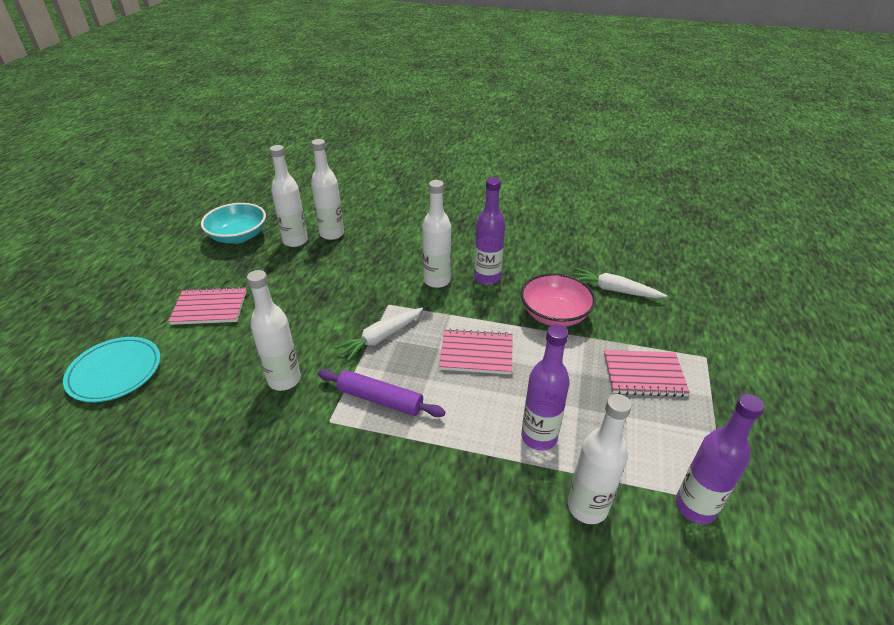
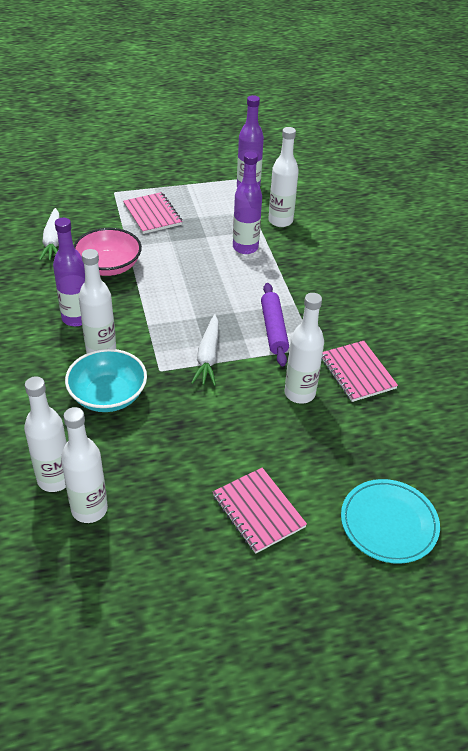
camera: 120 degrees left, 5 degrees up
(238, 236) = (111, 583): turquoise bowl -> turquoise bowl (108, 395)
(381, 338) = (208, 356): white carrot -> white carrot turned 75 degrees clockwise
(476, 353) = (187, 295): pink notebook -> pink notebook (357, 372)

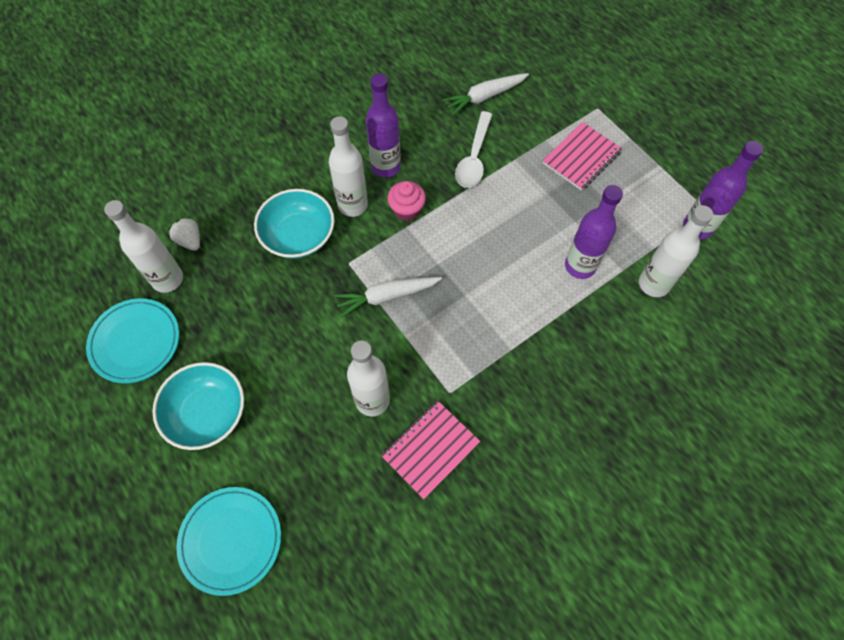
camera: 70 degrees right, 20 degrees up
(55, 479) = (190, 240): white bottle -> white strawberry
(109, 266) = (474, 158): pink bowl -> white spoon
(131, 319) = (407, 210): none -> pink cupcake
(148, 554) = (135, 342): none -> turquoise plate
(258, 511) = (207, 413): pink notebook -> turquoise bowl
(273, 329) = (457, 342): purple rolling pin -> none

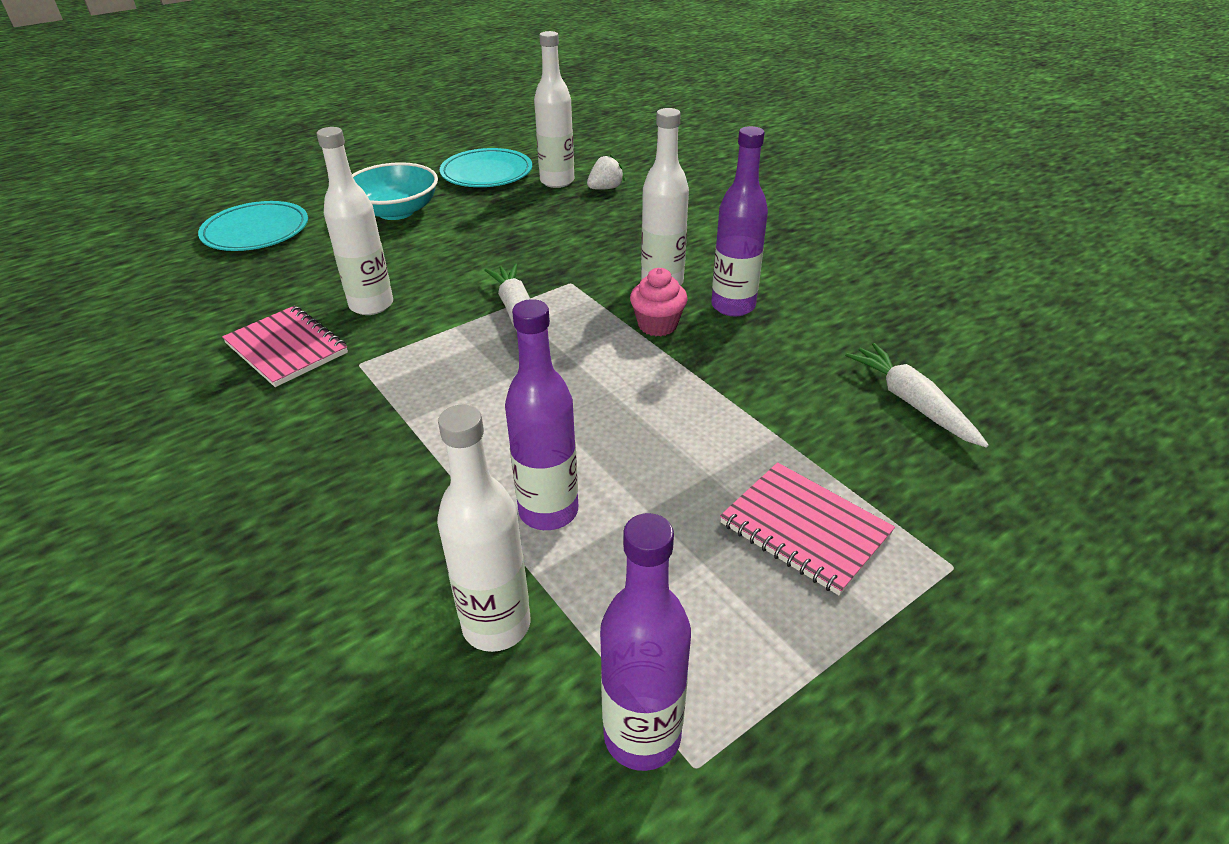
camera: 90 degrees right, 25 degrees down
(298, 236) = (612, 248): turquoise bowl -> none
(474, 158) = (769, 389): white spoon -> none

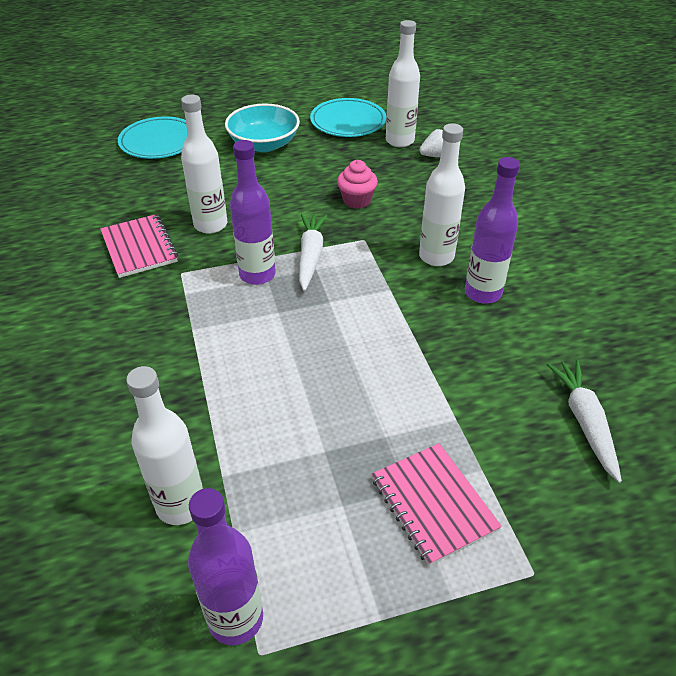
camera: 20 degrees right, 5 degrees up
(548, 511) = (255, 430): purple bottle -> purple bottle (257, 274)
(657, 325) = (412, 295): pink cupcake -> pink cupcake (356, 200)

